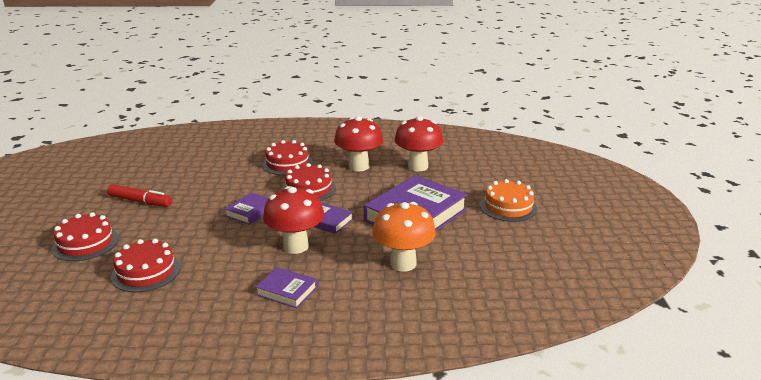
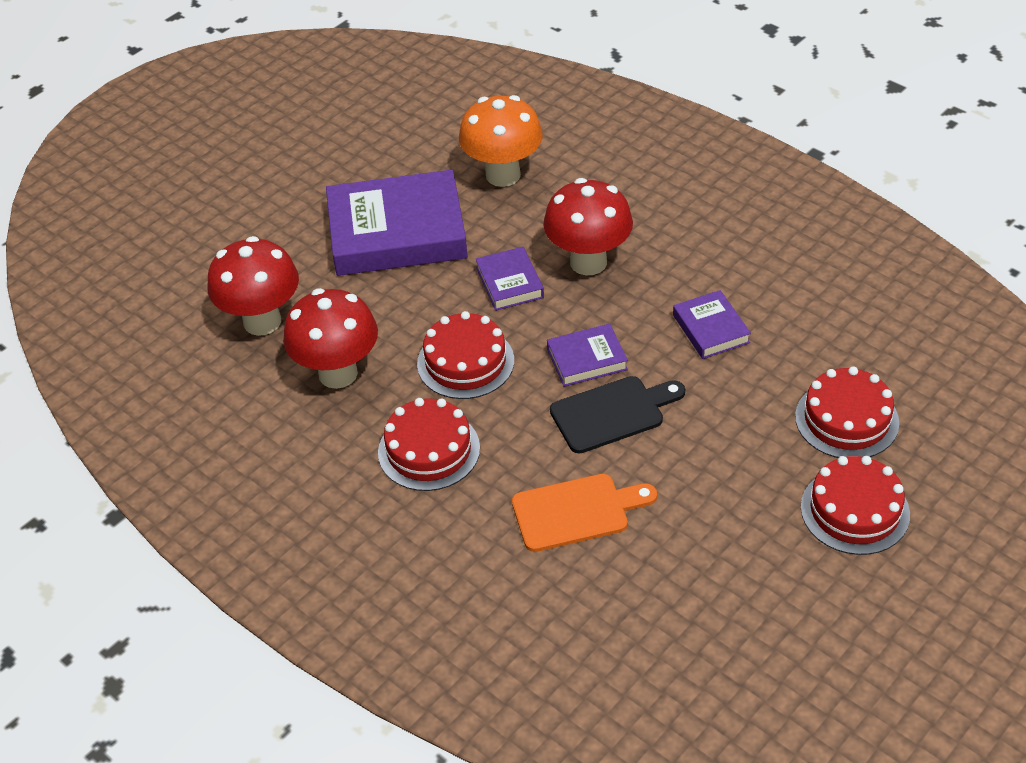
camera: 135 degrees left, 20 degrees up
(140, 201) = (725, 481): red marker -> none
(146, 272) = (791, 318): red cake -> red cake (855, 510)
(203, 172) = (576, 511): none -> orange cutting board
(217, 201) = (612, 413): none -> black cutting board
(287, 291) = (655, 206): purple book -> purple book (711, 329)
(508, 207) = (279, 184): orange cake -> none

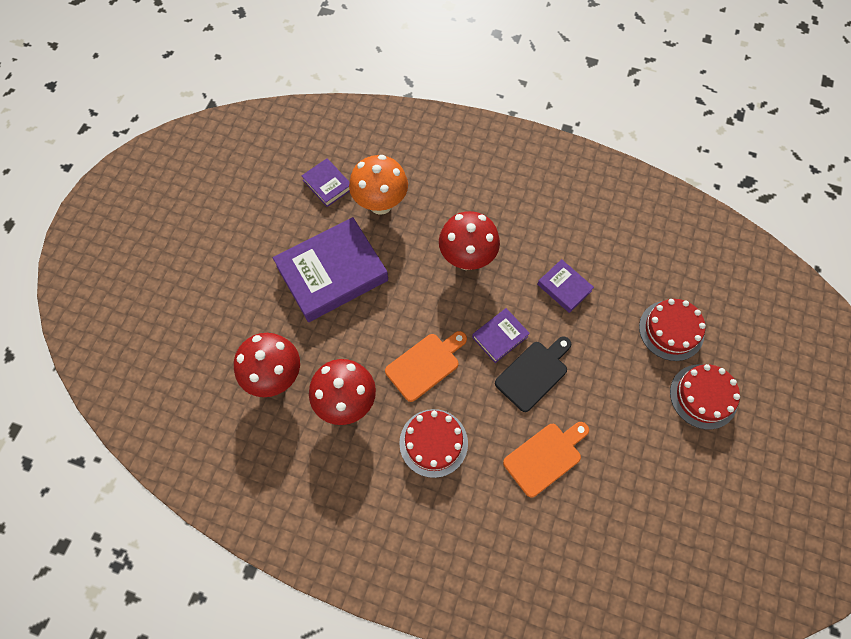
camera: 25 degrees left, 20 degrees up
(465, 362) = (425, 364): red cake -> orange cutting board
(509, 283) = (424, 291): purple book -> purple book (327, 184)

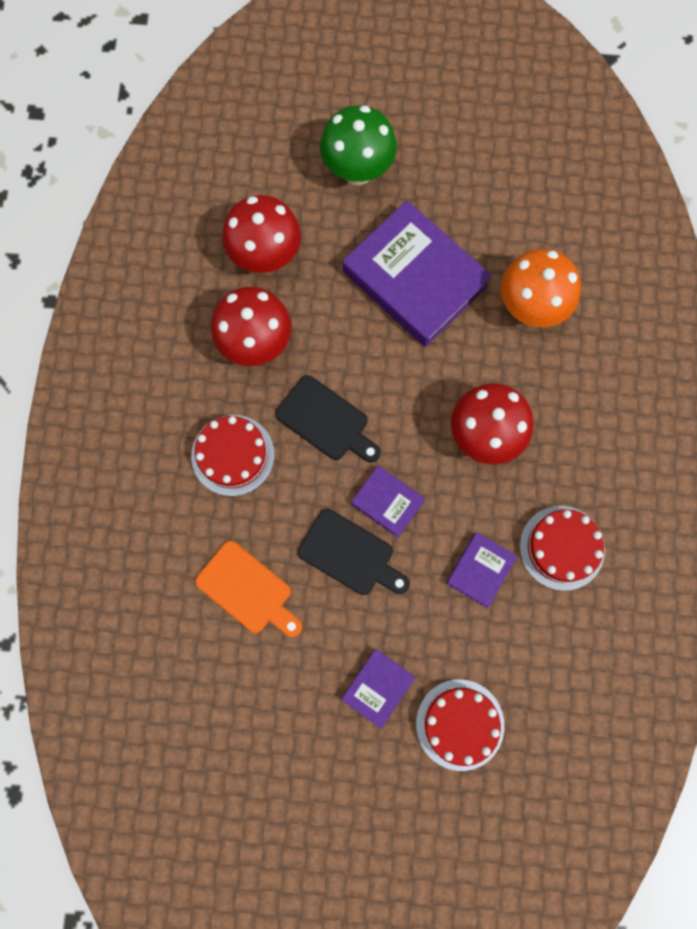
camera: 75 degrees right, 10 degrees up
(229, 290) = (357, 171): none -> green mushroom
(327, 184) = (537, 235): purple book -> purple book (378, 687)
(425, 364) = (326, 421): orange cutting board -> black cutting board
(703, 396) = (377, 780): red cake -> red cake (562, 547)

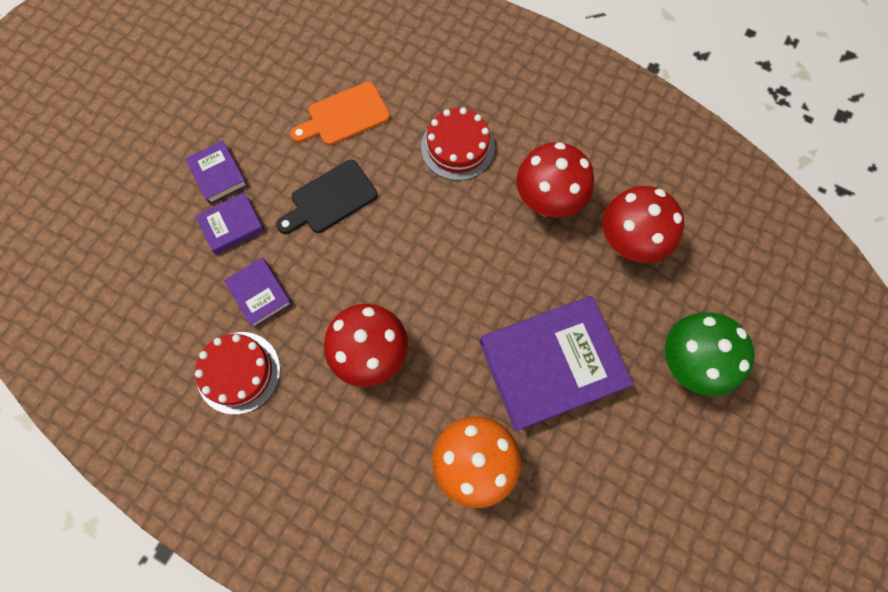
camera: 115 degrees right, 5 degrees down
(326, 421) = (451, 229): black cutting board -> none
(387, 502) = (356, 246): purple book -> purple book (232, 225)
(460, 724) = (154, 221): red cake -> none

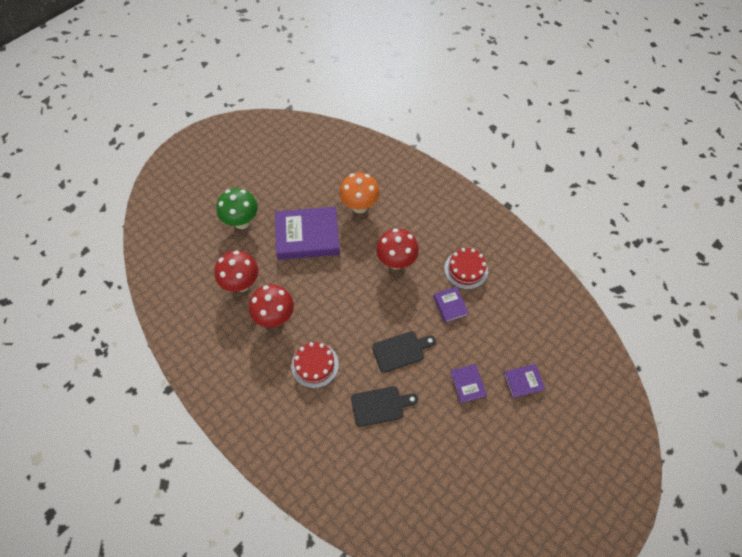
camera: 165 degrees left, 10 degrees down
(232, 225) = (462, 349): purple book -> purple book (523, 382)
(344, 116) = (380, 405): orange cutting board -> black cutting board

